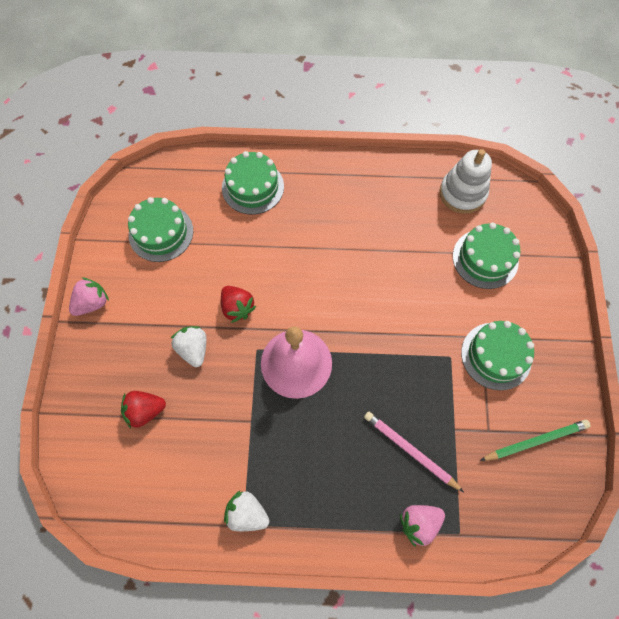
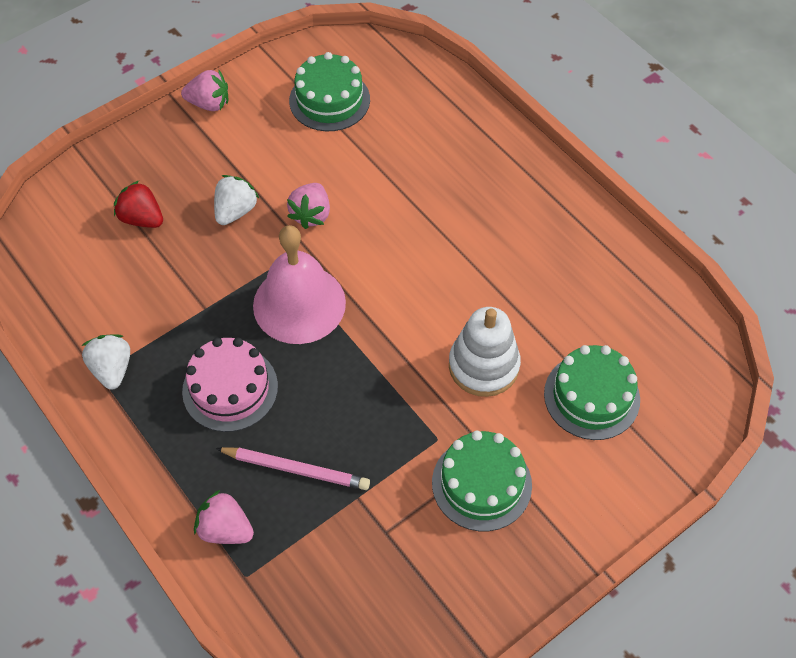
camera: 50 degrees right, 10 degrees down
(237, 307) = (311, 214): red strawberry -> pink strawberry
(253, 187) = (455, 134): green cake -> none
(323, 448) = (230, 388): none -> pink cake
(410, 450) = (296, 469): pink pencil -> pink pencil turned 105 degrees clockwise
(462, 193) = (651, 321): white stacking toy -> white stacking toy (483, 366)
(535, 441) = (416, 589): green pencil -> none

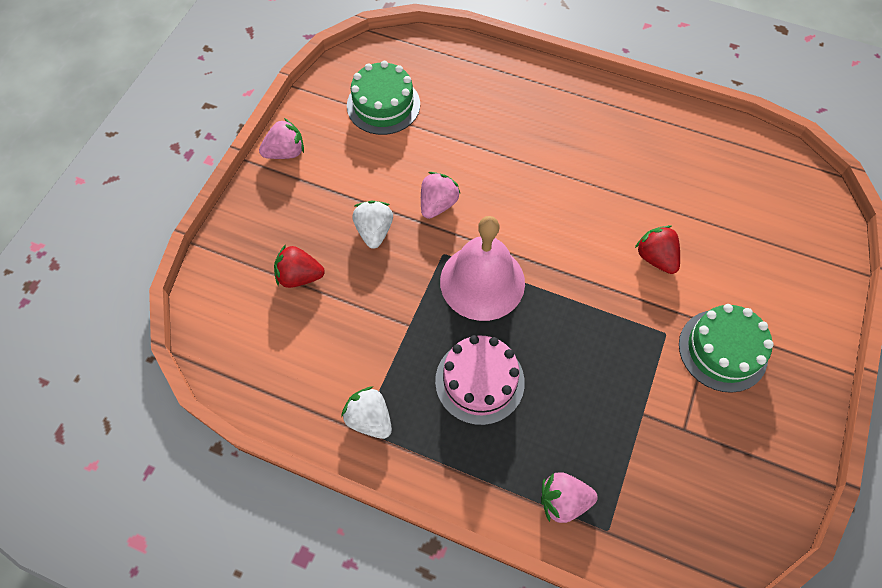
camera: 30 degrees left, 5 degrees up
(296, 469) = (580, 418): pink pencil -> none
(311, 214) = (438, 204): pink strawberry -> pink strawberry turned 135 degrees counterclockwise
(483, 366) = (655, 258): white stacking toy -> red strawberry
(591, 396) = (746, 240): green cake -> none

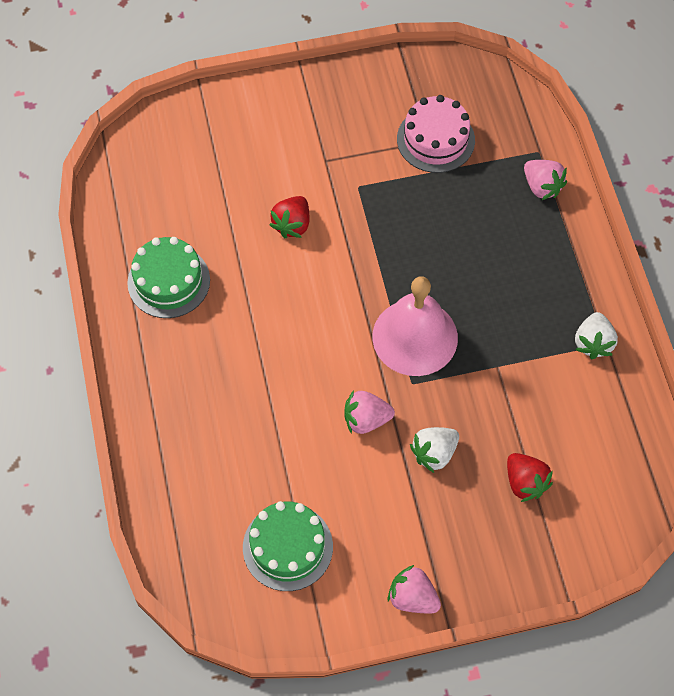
camera: 125 degrees left, 0 degrees up
(479, 381) = (501, 287): pink cake -> pink cake (435, 139)
(722, 350) = (343, 144): green cake -> green cake (168, 281)

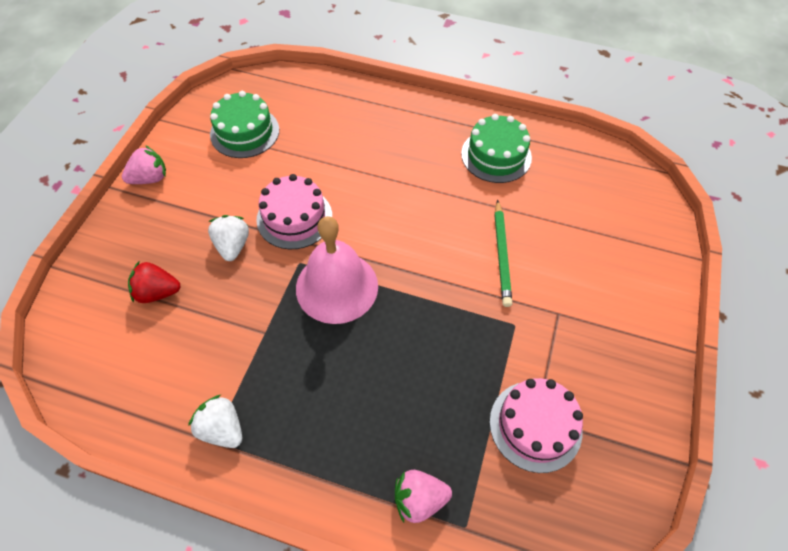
camera: 120 degrees right, 5 degrees down
(292, 225) = (502, 255): red strawberry -> green pencil
(366, 419) = (294, 217): pink strawberry -> pink cake

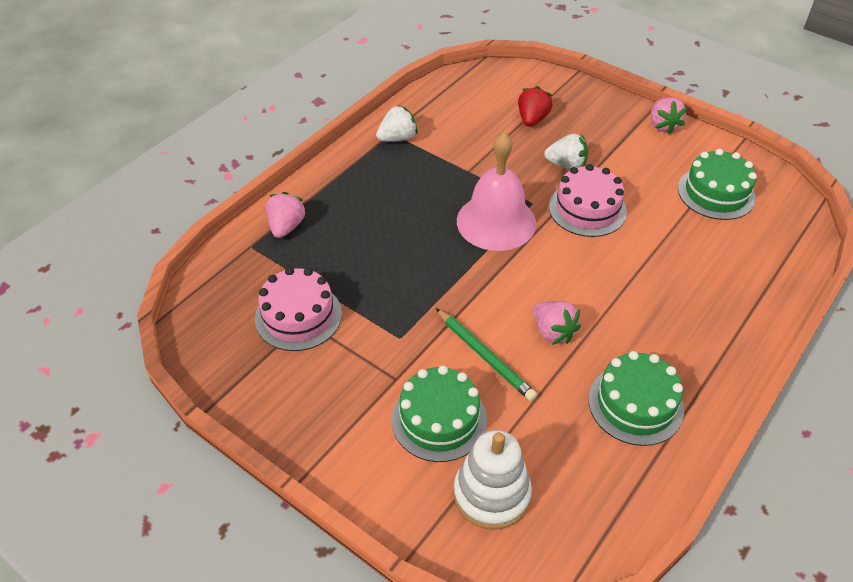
camera: 110 degrees right, 10 degrees down
(454, 215) = (553, 332): none -> pink strawberry
(502, 255) = (485, 356): green pencil -> green pencil turned 150 degrees counterclockwise
(578, 270) = (439, 419): none -> green cake
(617, 221) = (491, 494): none -> white stacking toy

